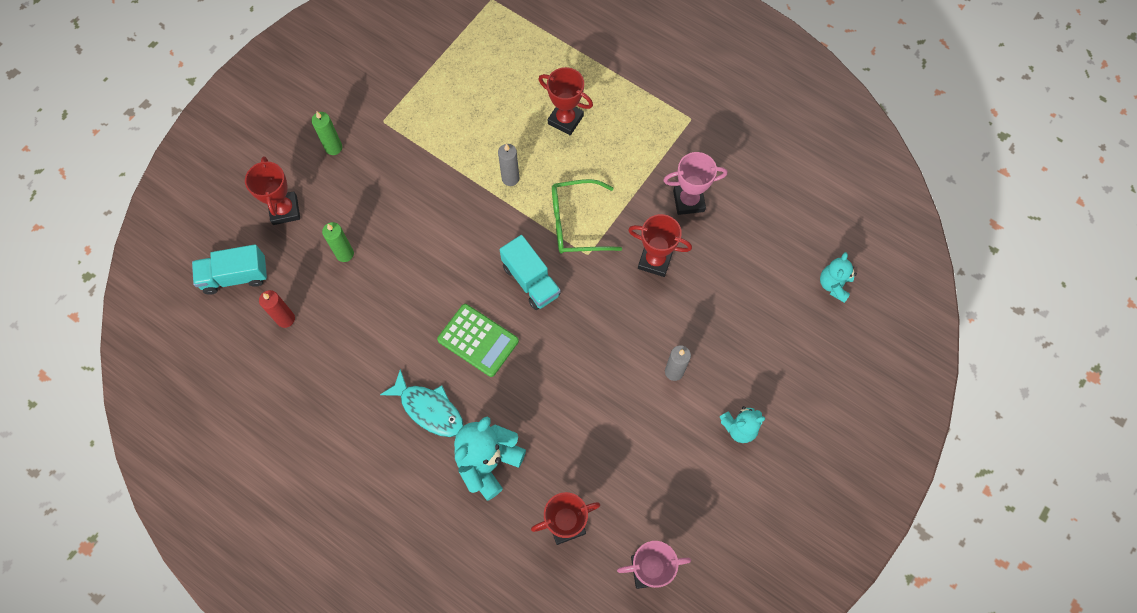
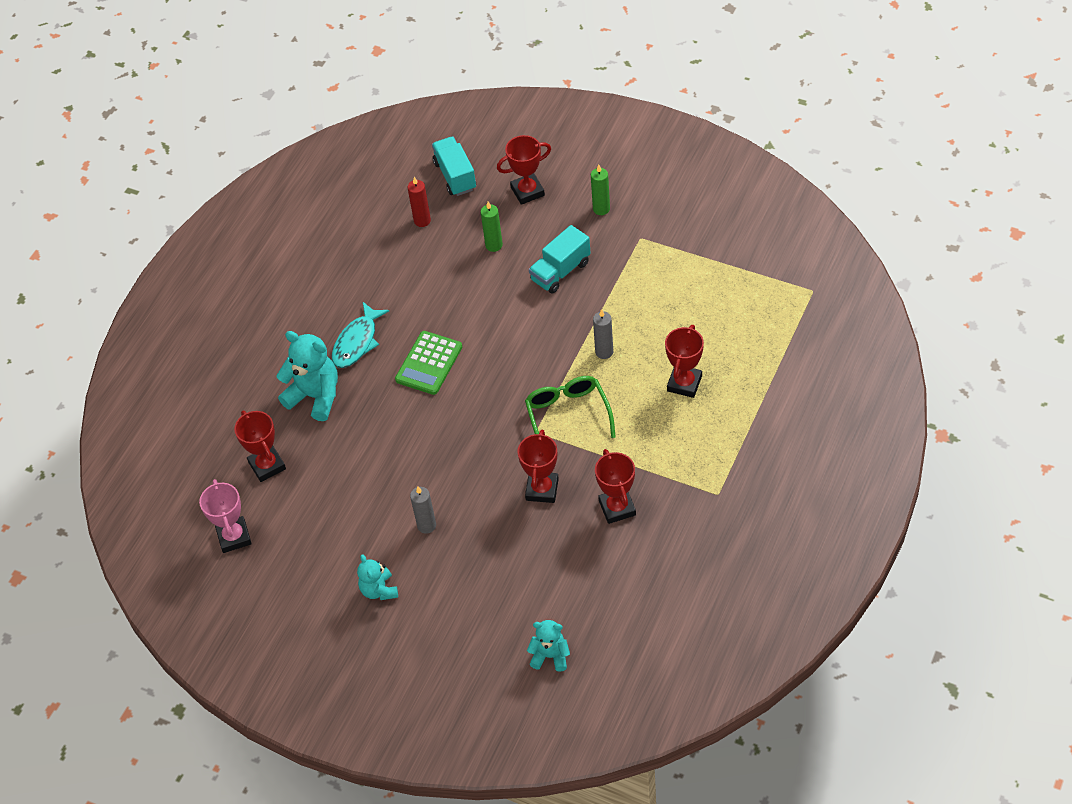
camera: 85 degrees right, 15 degrees down
(531, 281) = (497, 391): turquoise truck -> turquoise truck (560, 271)
(688, 201) = (617, 508): pink trophy -> red trophy

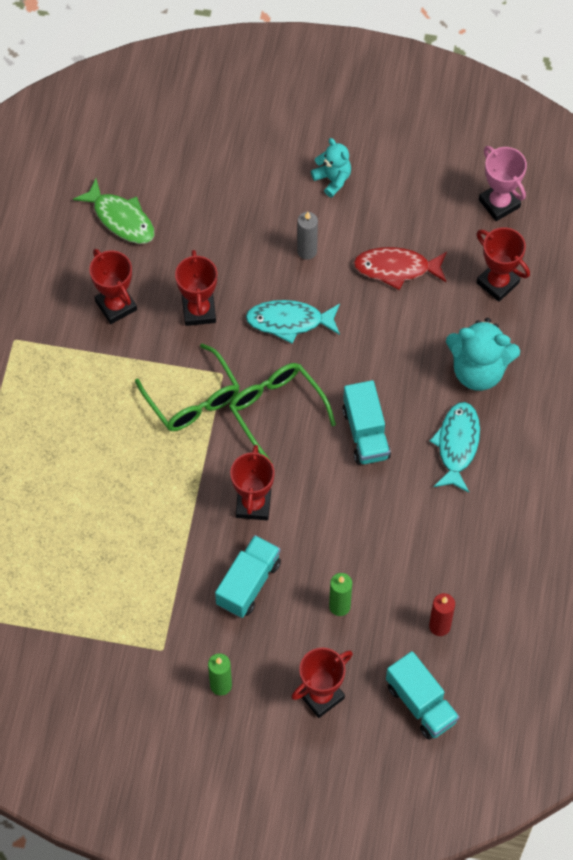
camera: 160 degrees right, 10 degrees up
(351, 494) = (396, 268): none -> red fish
(429, 363) = (365, 433): green calculator -> turquoise truck
(463, 465) = (289, 321): none -> turquoise fish
(498, 393) = (277, 411): none -> green glasses
(550, 656) = (148, 150): turquoise teddy bear -> none
(593, 590) = (121, 218): none -> green fish
(604, 352) = (171, 484): grey candle -> none
(684, 383) = (72, 461): red trophy -> red trophy (253, 504)

